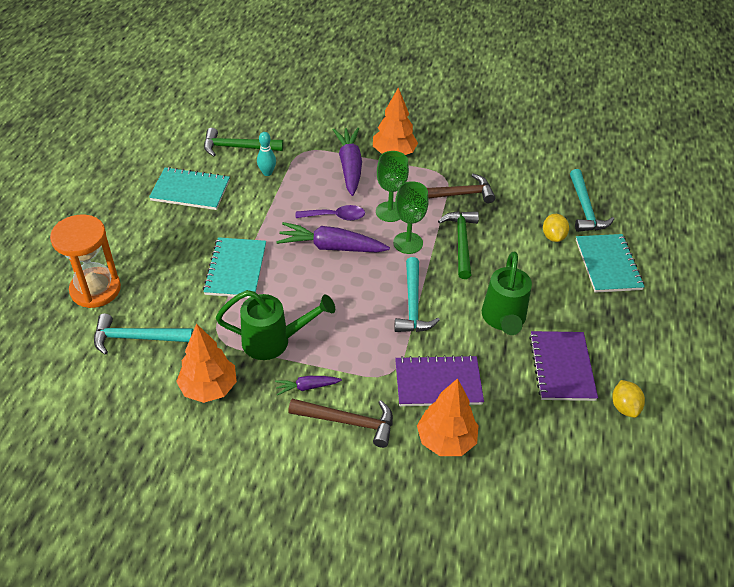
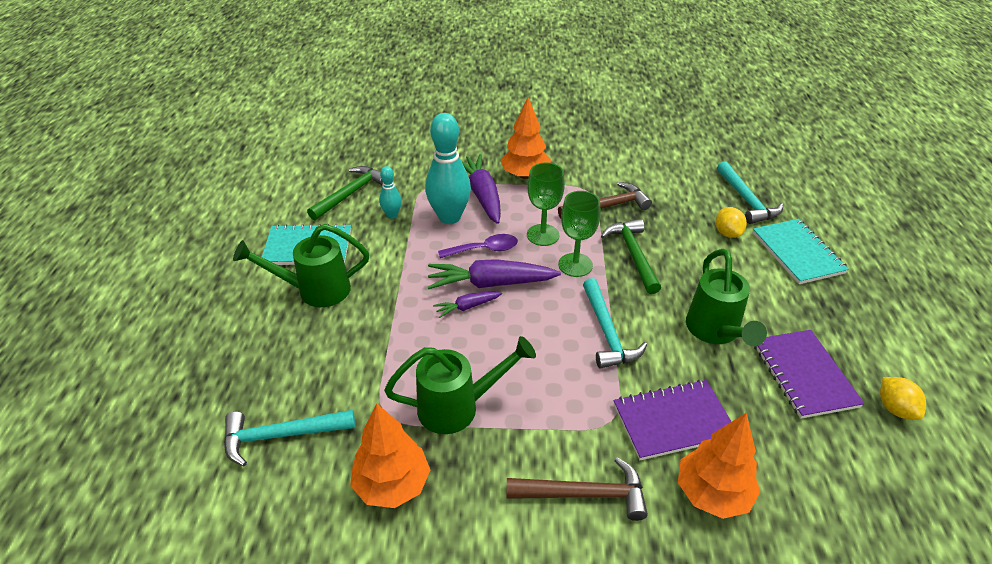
camera: 10 degrees left, 5 degrees down
(95, 289) = (214, 382): orange hourglass -> none
(187, 229) = (314, 290): none -> green watering can
(236, 269) = (386, 327): turquoise notebook -> none
(237, 147) = (351, 193): green hammer -> green hammer turned 135 degrees clockwise
(307, 387) = (517, 458): purple carrot -> purple carrot (467, 307)
(315, 182) = (449, 217): none -> turquoise bowling pin

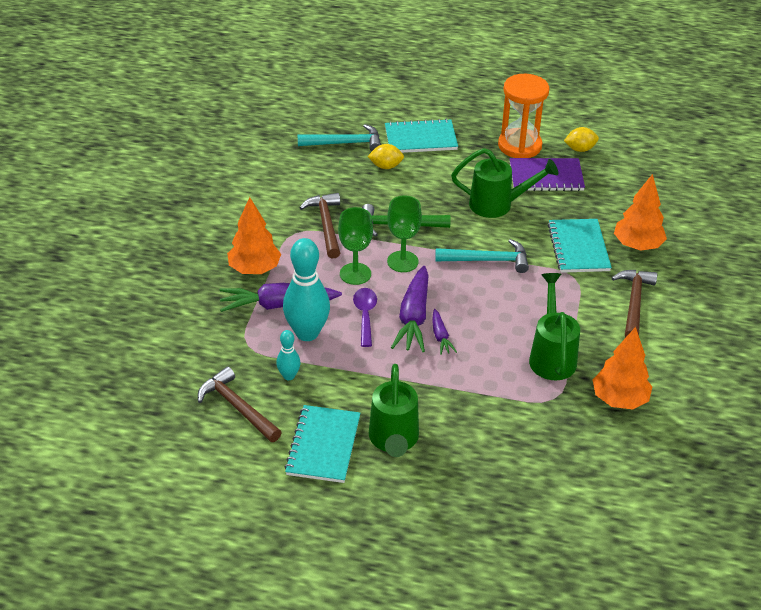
camera: 80 degrees left, 0 degrees up
(281, 435) = (567, 465): turquoise hammer -> none
(351, 193) = (237, 407): green hammer -> brown hammer
(673, 421) = (578, 247): purple notebook -> turquoise notebook
(852, 342) = (519, 146): none -> orange hourglass

